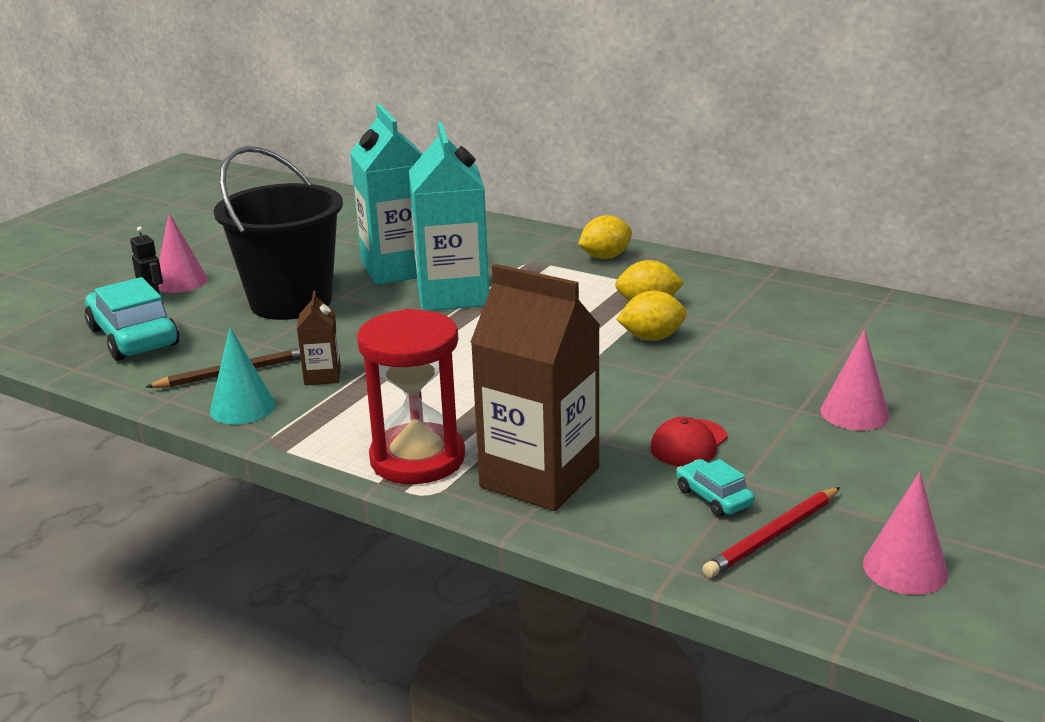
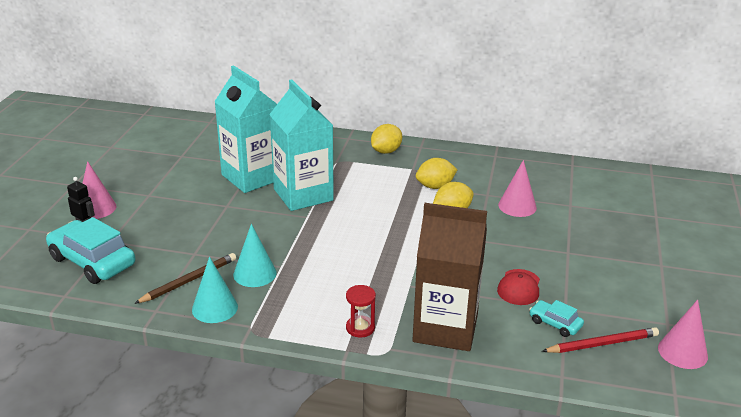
camera: 20 degrees left, 5 degrees up
(291, 302) = (192, 215): black bucket -> none
(322, 376) = (255, 273): brown carton -> turquoise cone
(417, 459) = (360, 328): red hourglass -> red hourglass, size x0.46
(773, 535) = (602, 344): red pencil -> red pencil turned 135 degrees counterclockwise
(854, 413) = (599, 249): pink cone -> pink cone (517, 206)

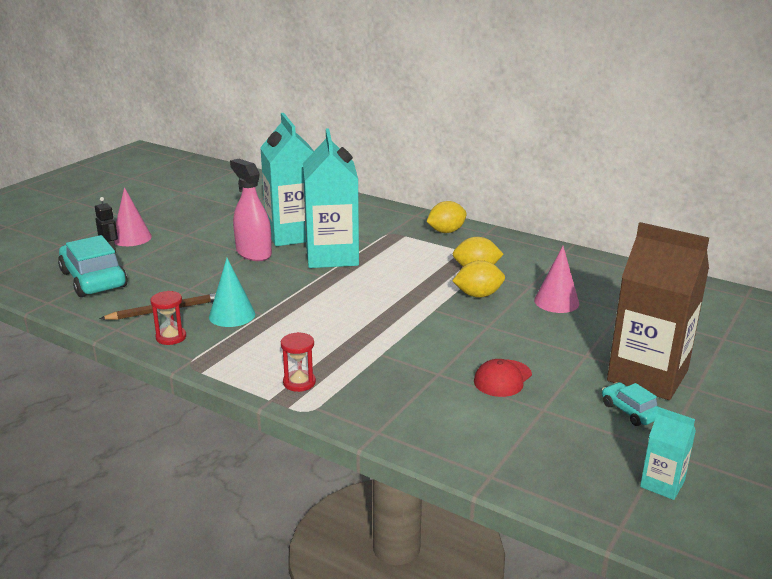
camera: 20 degrees right, 5 degrees down
(215, 308) = (171, 337): turquoise cone -> red hourglass
(229, 204) = (253, 253): none -> pink spray bottle
(445, 328) = (390, 401): brown carton -> brown carton (647, 376)
(555, 324) = (519, 422): turquoise car -> turquoise car (630, 411)
(602, 344) = (563, 454): red pencil -> none
(682, 352) = (662, 484): pink cone -> turquoise carton

